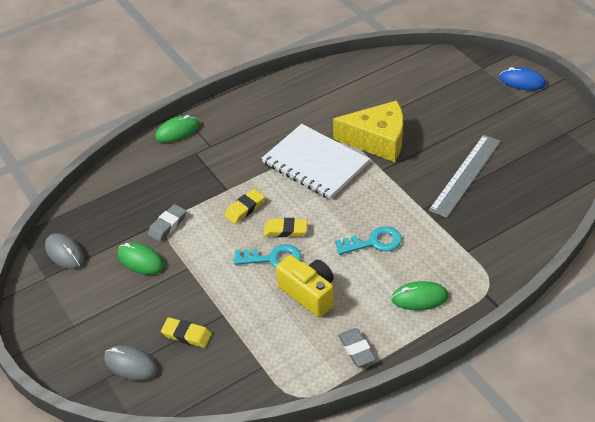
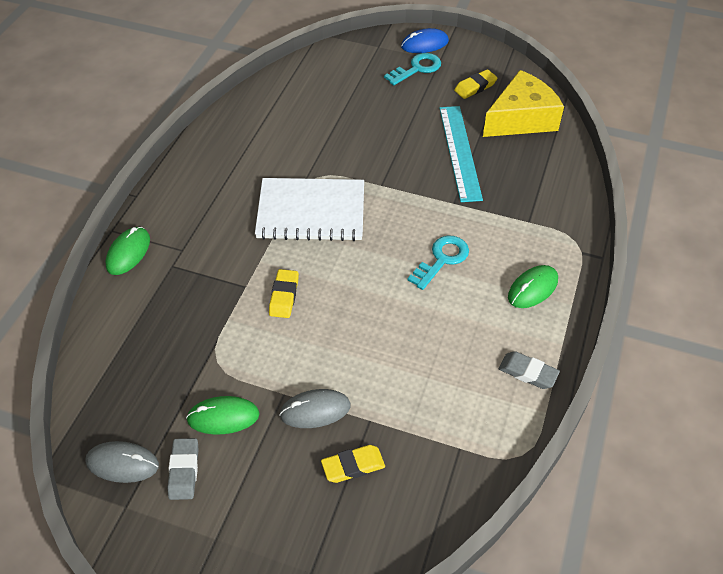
camera: 40 degrees left, 5 degrees up
(131, 365) = (325, 539): grey mouse -> grey mouse (315, 410)
(167, 225) = (216, 361): grey eraser -> grey eraser (184, 471)
(273, 258) = (363, 331): turquoise key -> turquoise key (417, 68)
(285, 230) = (347, 295): yellow eraser -> yellow eraser (475, 87)
(309, 293) = (431, 345): yellow camera -> none
(377, 140) = (349, 159): yellow cheese -> yellow cheese (521, 119)
(465, 175) = (460, 152): grey ruler -> turquoise ruler

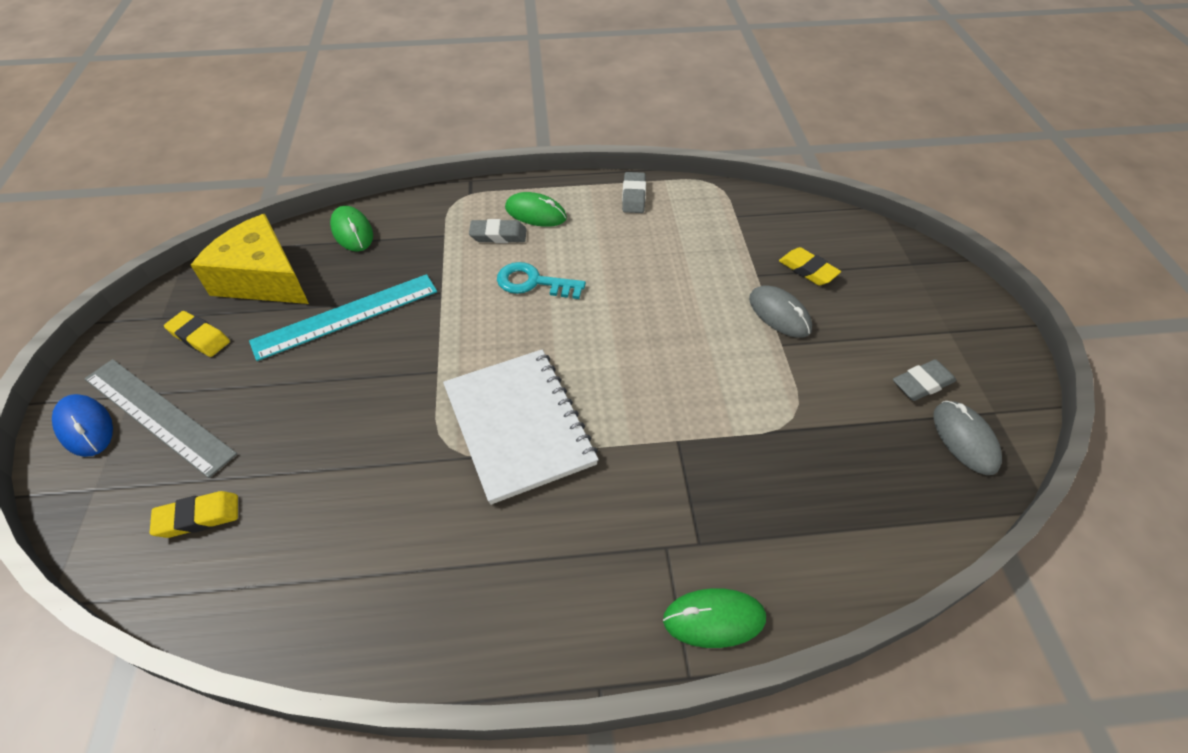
camera: 115 degrees left, 0 degrees up
(223, 417) = (846, 380): green mouse -> green mouse (352, 231)
(284, 296) = (667, 395): yellow eraser -> yellow eraser (198, 517)
(417, 68) = (158, 415): turquoise key -> grey ruler
(512, 255) = (498, 235): none -> grey eraser

